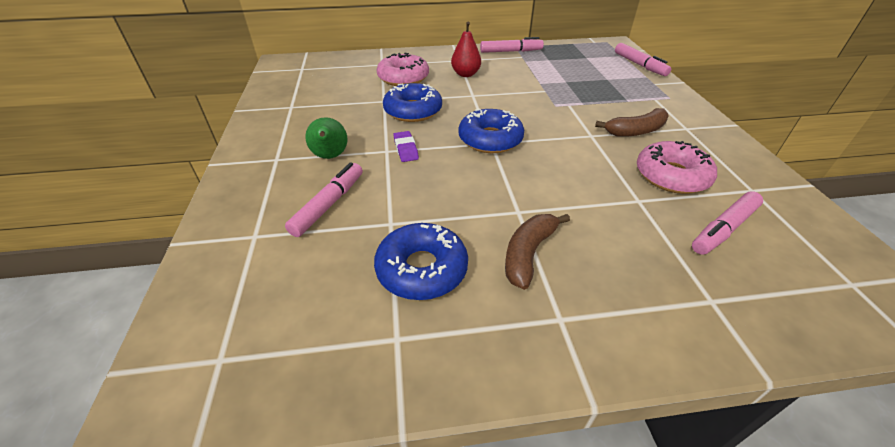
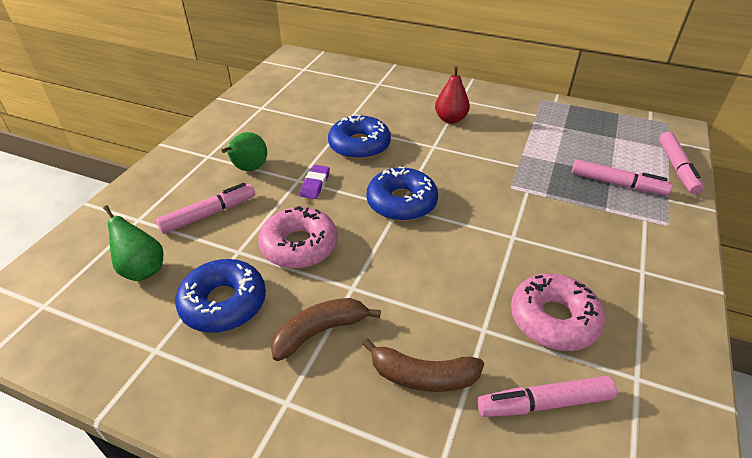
camera: 30 degrees right, 0 degrees up
(307, 276) = (142, 269): none -> green pear
(403, 78) = (384, 105): pink donut -> pink donut (299, 245)
(511, 51) = (529, 104): pink marker -> pink marker (617, 184)
(635, 131) = (571, 251): brown banana -> brown banana (422, 376)

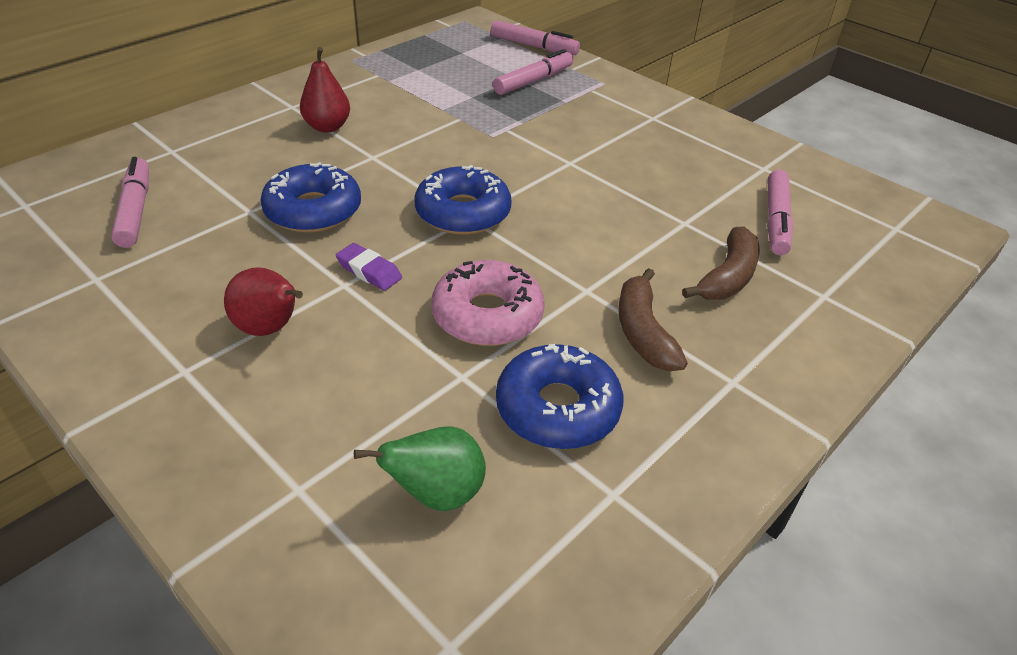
camera: 70 degrees left, 0 degrees up
(209, 214) = (353, 394): pink marker -> pink marker (135, 210)
(249, 169) = (270, 328): green pear -> red pear
(553, 319) = (688, 181): pink donut -> none

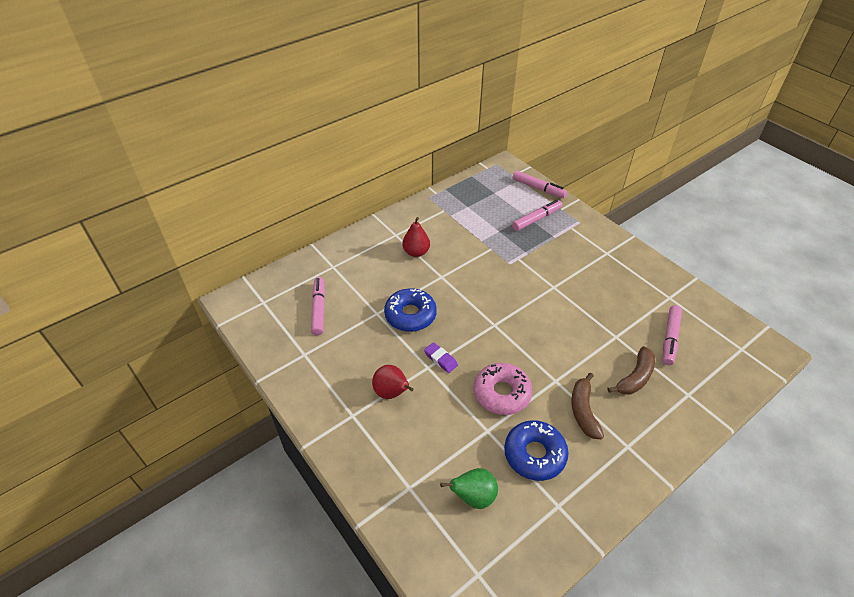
camera: 10 degrees right, 5 degrees up
(463, 213) = (491, 321): blue donut -> none

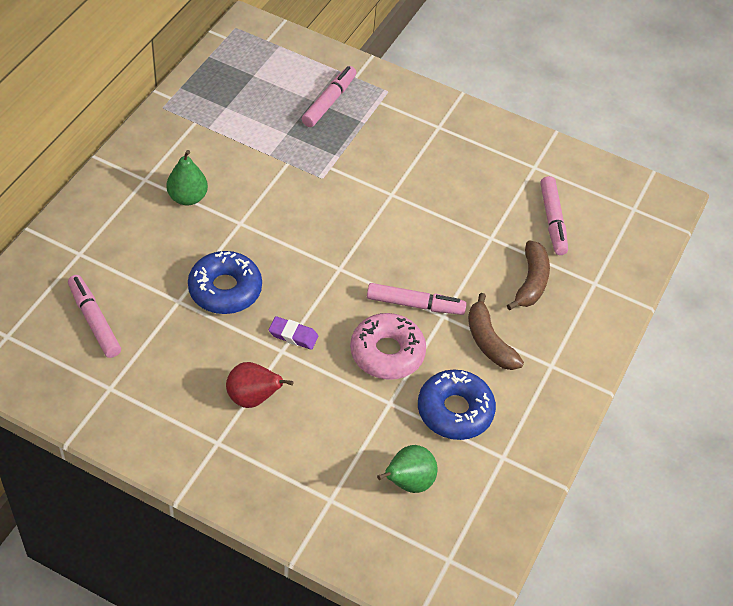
camera: 30 degrees left, 5 degrees up
(416, 252) = (187, 197): red pear -> green pear
(538, 188) = (312, 53): pink marker -> pink marker (415, 304)

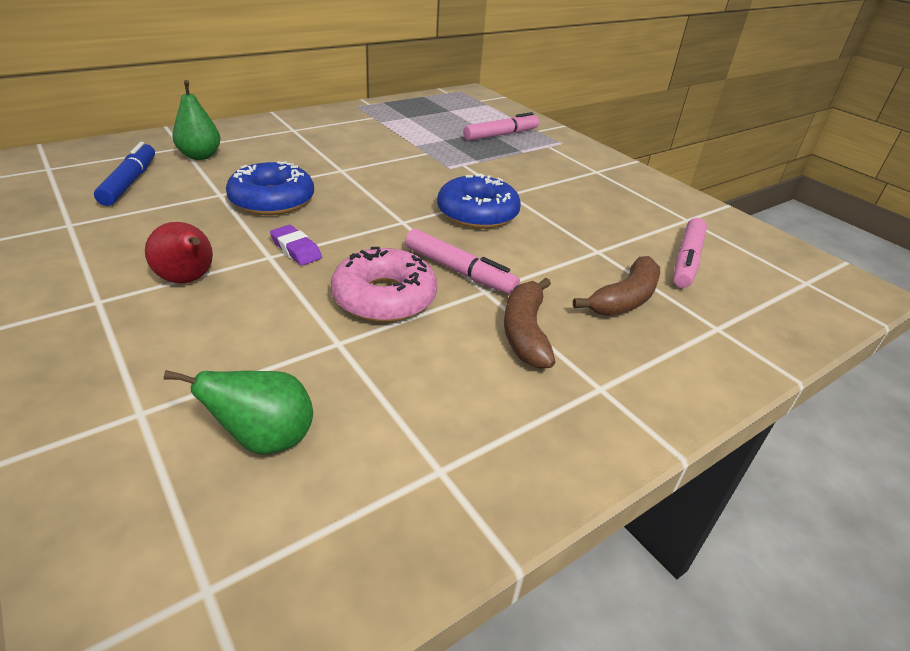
camera: 30 degrees right, 15 degrees down
(94, 321) = (130, 182): pink marker -> blue marker
(187, 197) = (314, 146): green pear -> green pear (200, 156)
(455, 411) = (416, 384): blue donut -> blue donut (477, 213)

